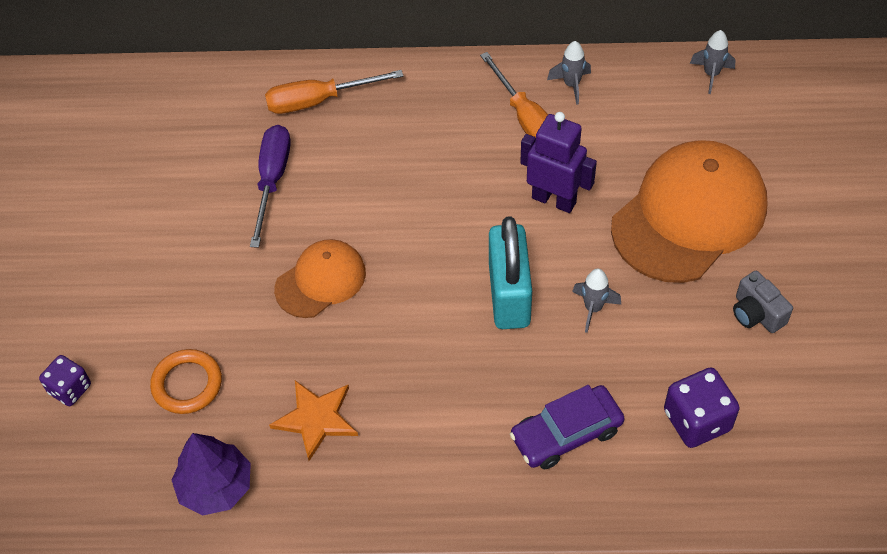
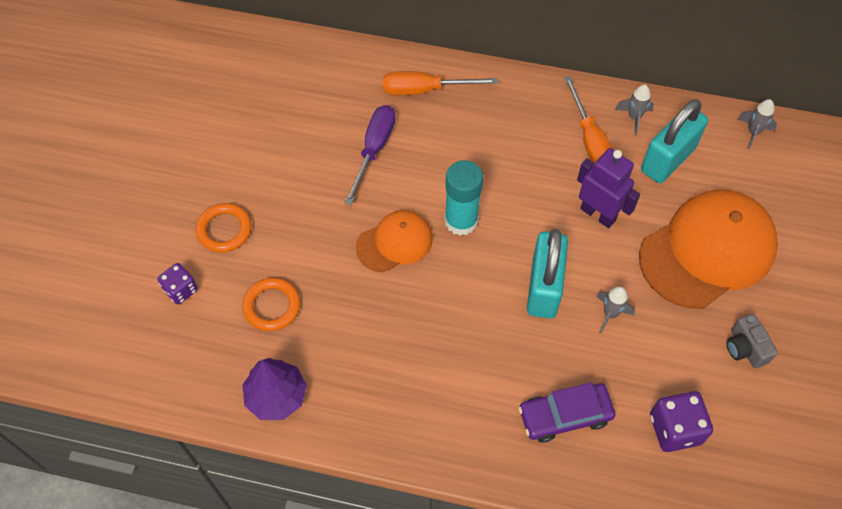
camera: 10 degrees right, 5 degrees up
(109, 308) = (224, 230): none -> orange ring
(316, 419) = (366, 358): orange star -> none
(394, 240) = (461, 221): none -> turquoise glue stick
(620, 123) = (668, 159): none -> turquoise padlock

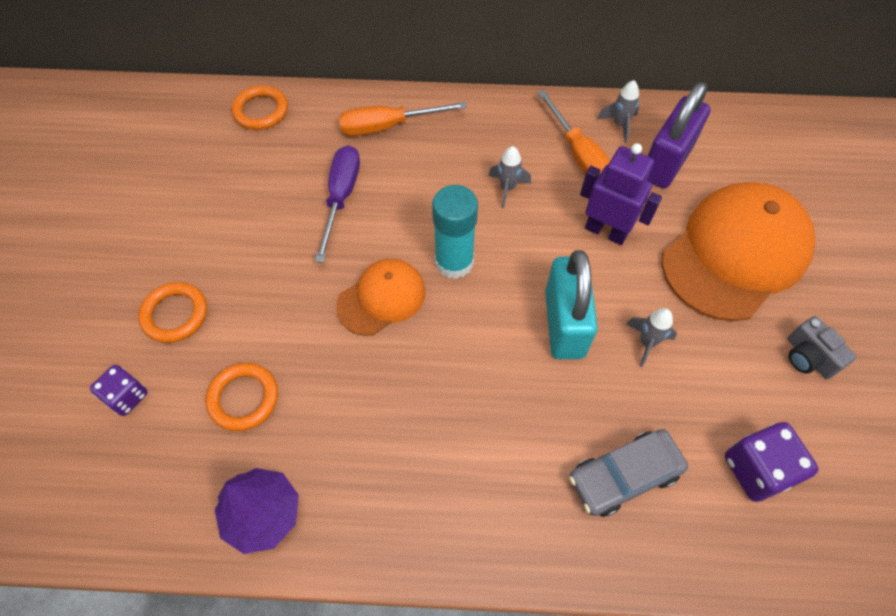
camera: 10 degrees left, 0 degrees up
(315, 59) = (261, 111): none -> orange ring
(565, 415) = (624, 476): purple car -> grey car
(668, 159) = (666, 162): turquoise padlock -> purple padlock
(753, 132) = (747, 122): grey rocket -> grey rocket (507, 188)

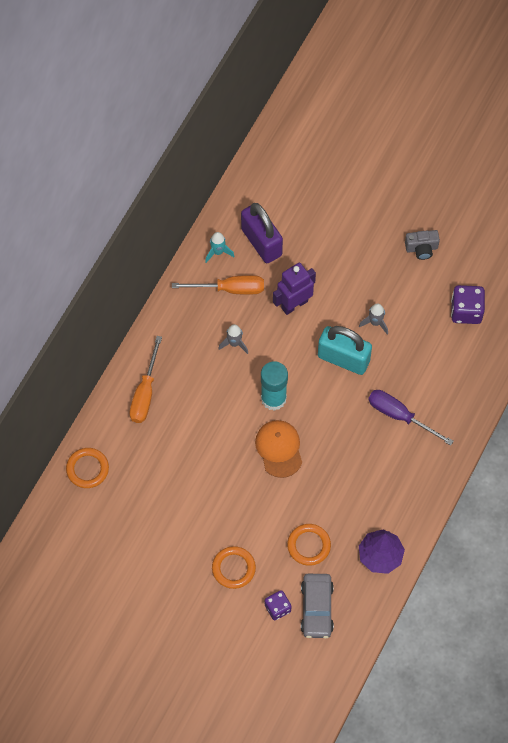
camera: 65 degrees left, 5 degrees up
(341, 197) = (191, 444): purple screwdriver -> purple screwdriver (400, 416)
(619, 125) = (218, 252): grey rocket -> turquoise rocket
(624, 476) = (440, 374): grey car -> grey car (316, 608)
(735, 254) = (344, 244): orange cap -> none

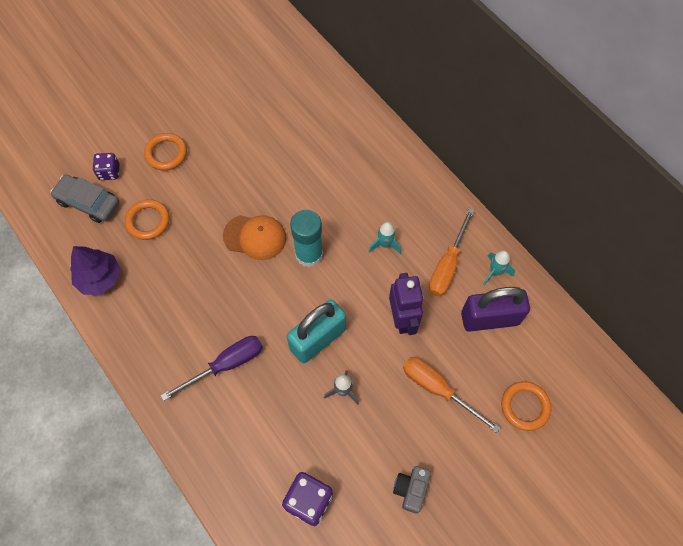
camera: 115 degrees right, 0 degrees up
(87, 469) = (321, 82): orange ring -> orange ring (525, 406)
(145, 393) = (371, 150): orange screwdriver -> orange screwdriver (438, 389)
(234, 343) = (385, 244): grey rocket -> turquoise rocket

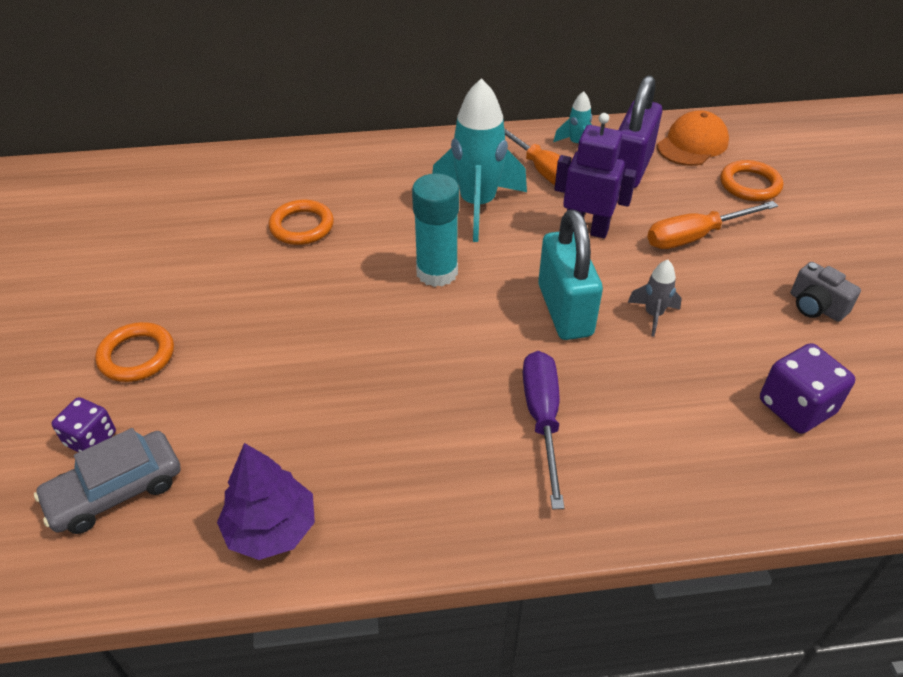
camera: 60 degrees left, 20 degrees down
(148, 221) = (229, 422): orange ring -> orange ring (302, 226)
(255, 237) = (366, 313): orange cap -> orange cap (692, 144)
(385, 244) = (477, 206): turquoise rocket -> turquoise rocket, size x2.16

